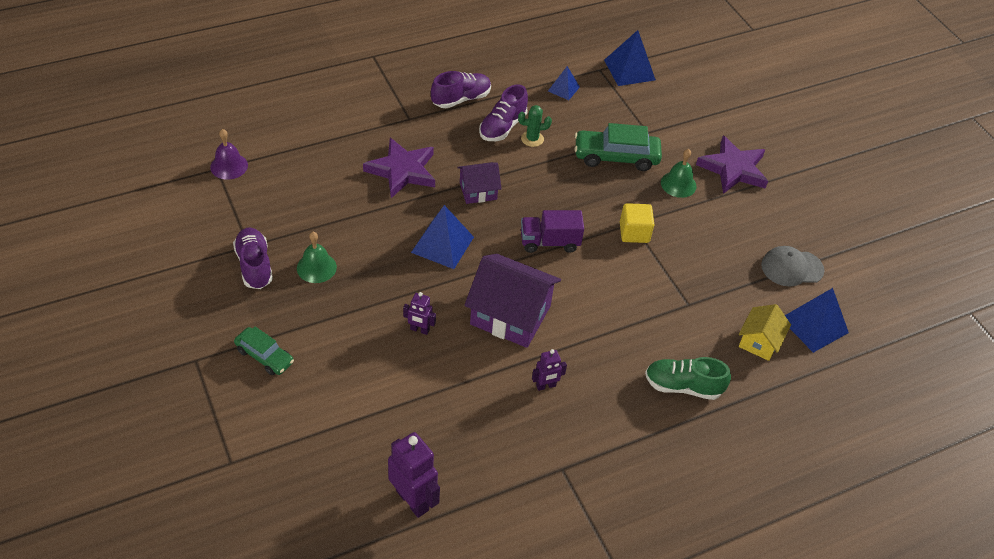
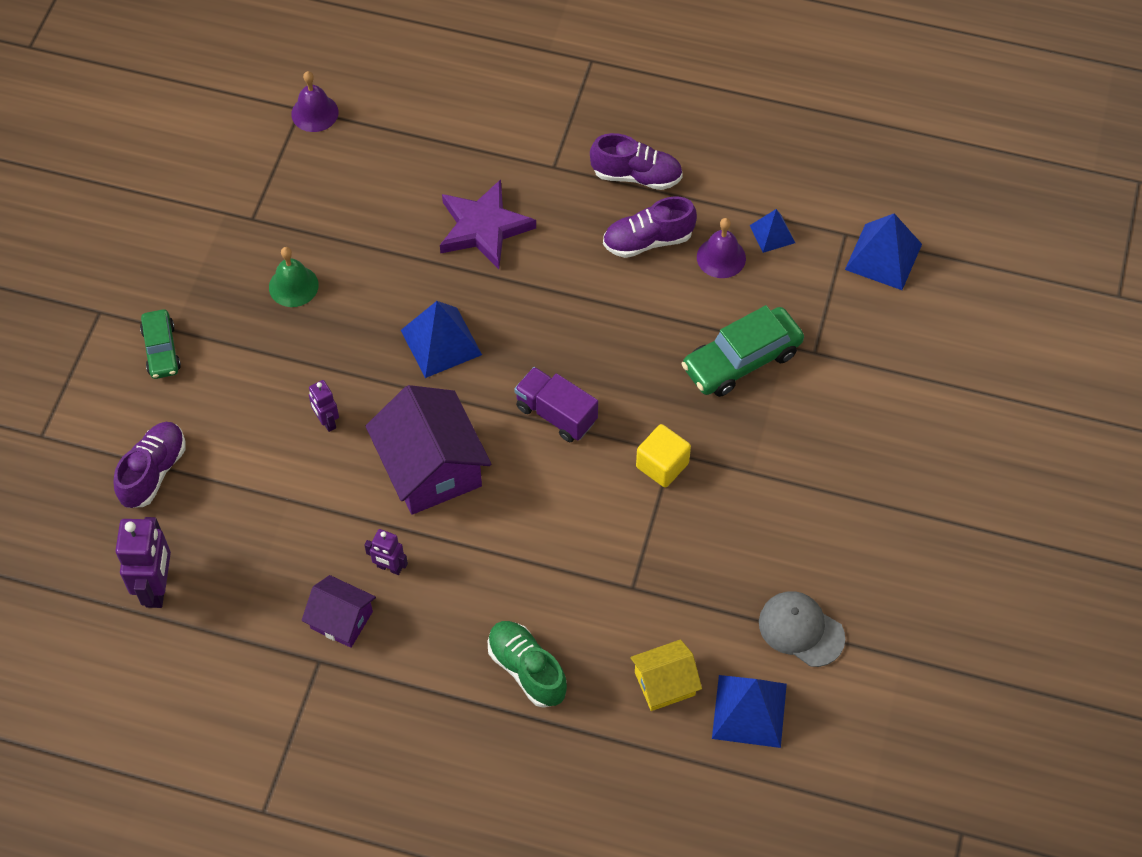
camera: 45 degrees right, 10 degrees up
(254, 266) = (238, 245): purple shoe -> purple shoe (153, 472)
(478, 191) = (540, 303): purple house -> purple house (341, 620)
(532, 139) = (666, 277): green cactus -> none
(550, 114) = (721, 257): none -> purple bell
(616, 157) = (741, 360): green car -> green car turned 75 degrees counterclockwise
(678, 184) = (779, 441): green bell -> none
(733, 169) = (870, 465): purple star -> none

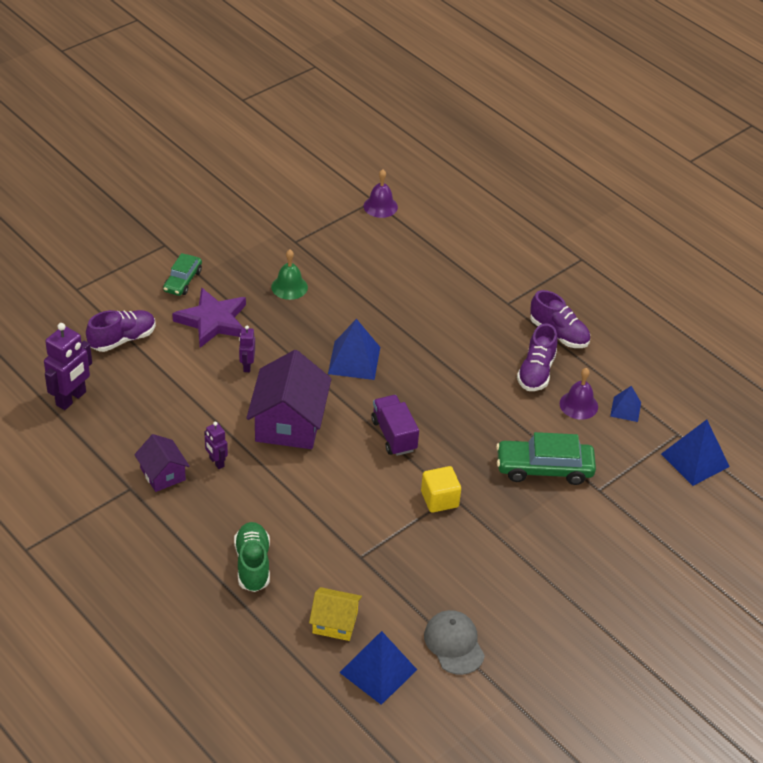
camera: 30 degrees right, 15 degrees down
(483, 228) = (434, 313): purple star -> purple star (213, 321)
(648, 241) = (536, 372): purple shoe -> purple shoe turned 90 degrees counterclockwise

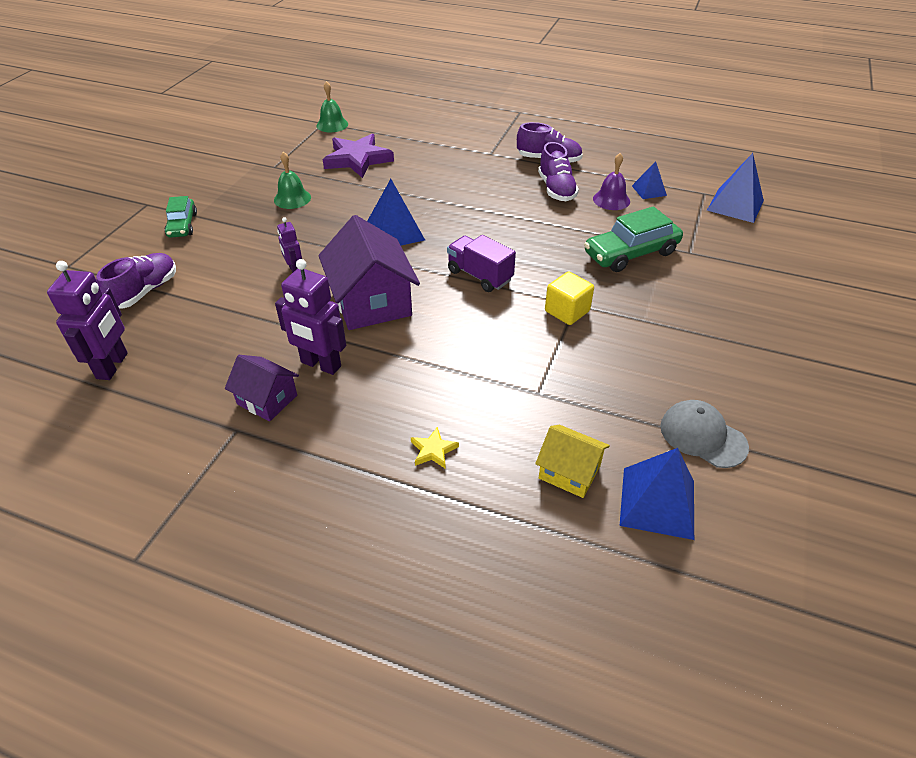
camera: 25 degrees left, 0 degrees up
(213, 321) = (234, 246): purple star -> purple star (357, 159)
(216, 462) = (320, 365): purple robot -> purple robot, size x1.81
(252, 564) = (433, 450): green shoe -> yellow star
(335, 623) = (569, 472): yellow house -> yellow house turned 45 degrees clockwise
(380, 206) = (332, 125): purple bell -> green bell

